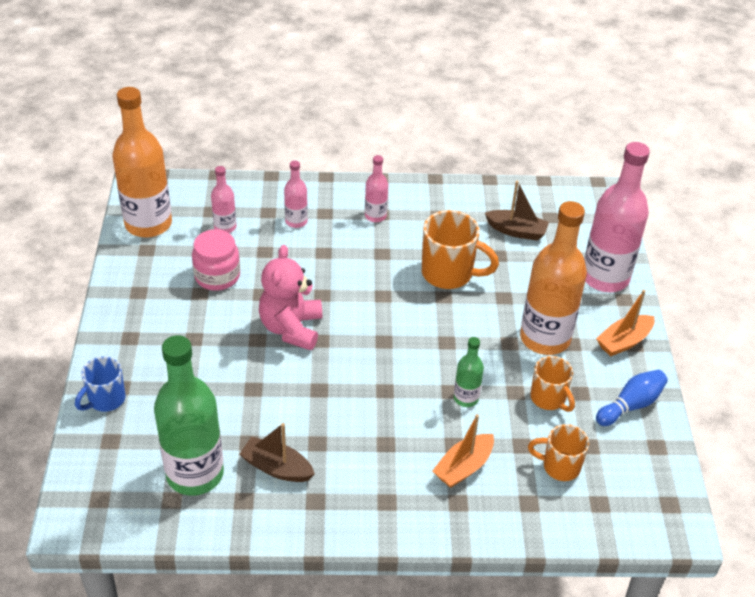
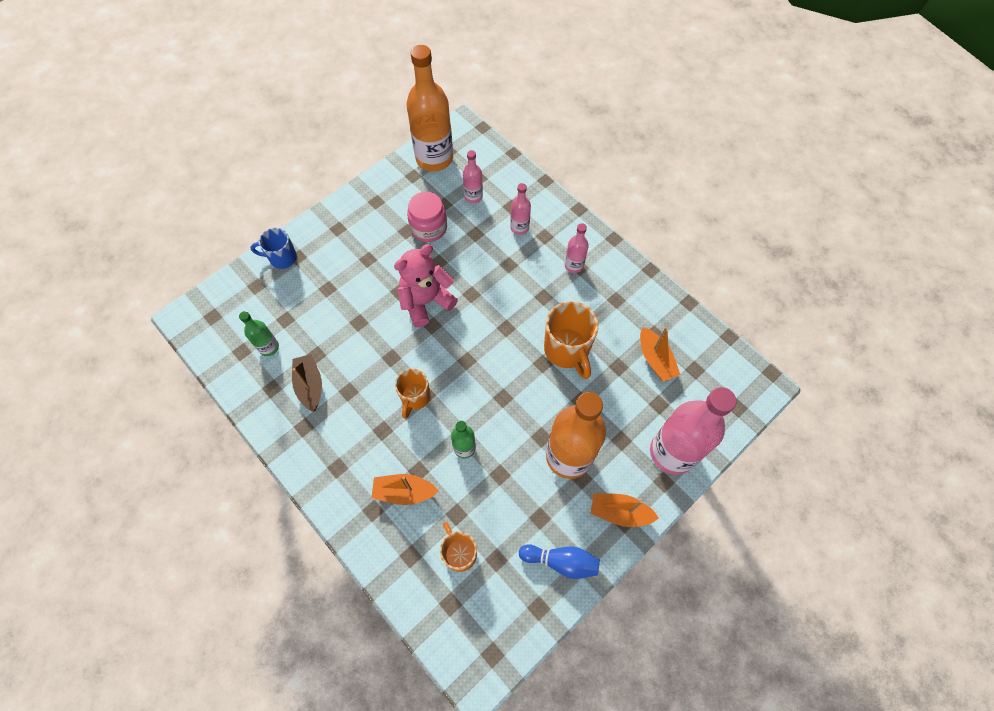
camera: 50 degrees right, 20 degrees up
(195, 474) = (269, 347): green bottle -> green bottle, size x0.47
(516, 231) = (655, 359): brown boat -> orange boat
(549, 398) = (514, 501): orange mug -> orange mug (415, 397)

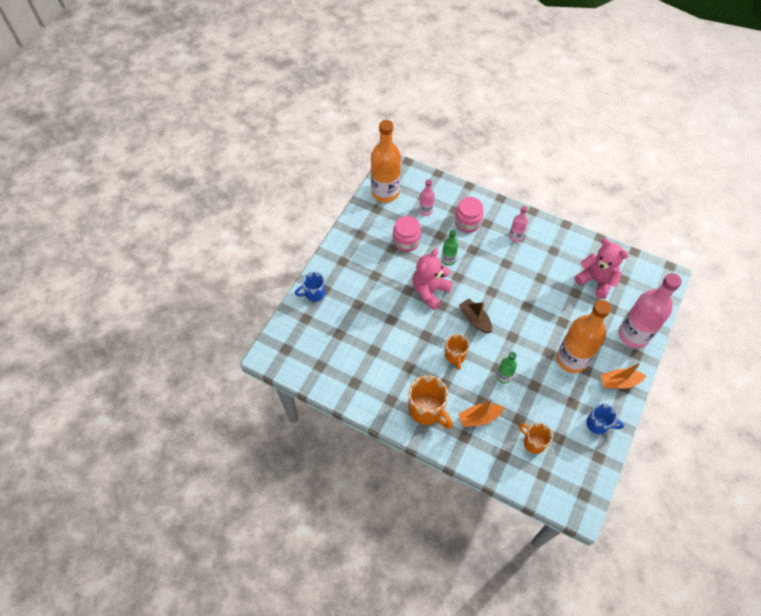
camera: 20 degrees left, 5 degrees down
(269, 347) = (338, 356): green bottle -> green bottle (448, 260)
(310, 385) = (380, 372): brown boat -> brown boat (475, 319)
(519, 227) = (467, 222): pink bottle -> pink jar
(561, 561) = (598, 424): blue bowling pin -> blue mug
(567, 350) = (538, 293): orange mug -> orange mug (427, 410)
(655, 359) = (596, 280): orange boat -> pink teddy bear

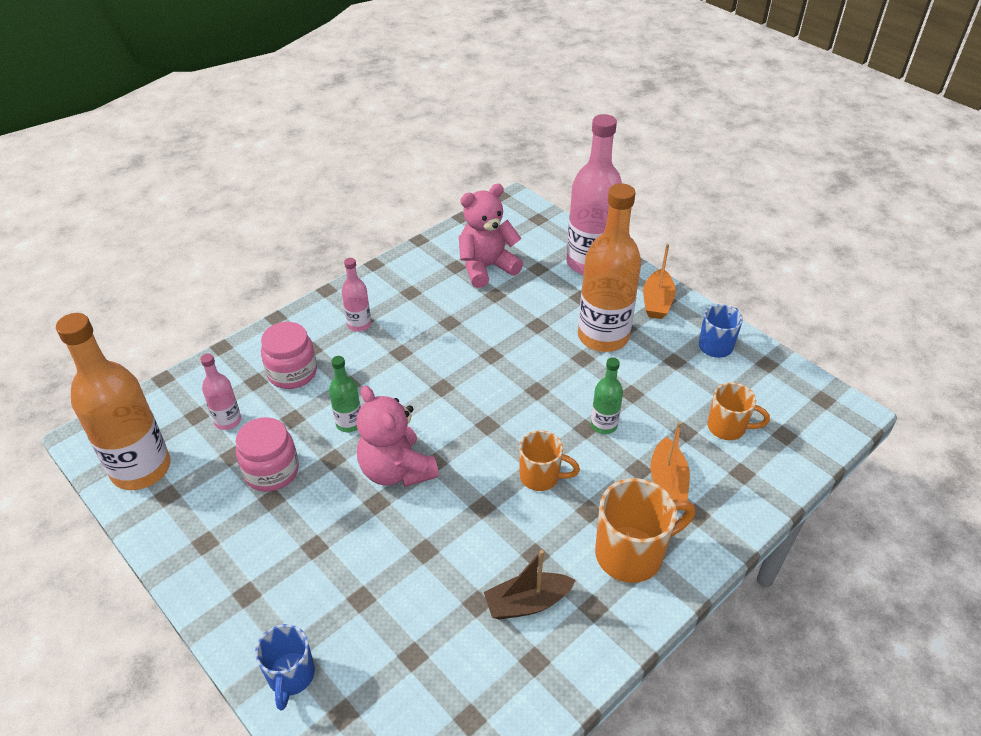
camera: 70 degrees left, 15 degrees down
(475, 319) = (483, 426): brown boat -> brown boat (527, 603)
(533, 442) = (728, 427): orange mug -> orange mug turned 135 degrees counterclockwise

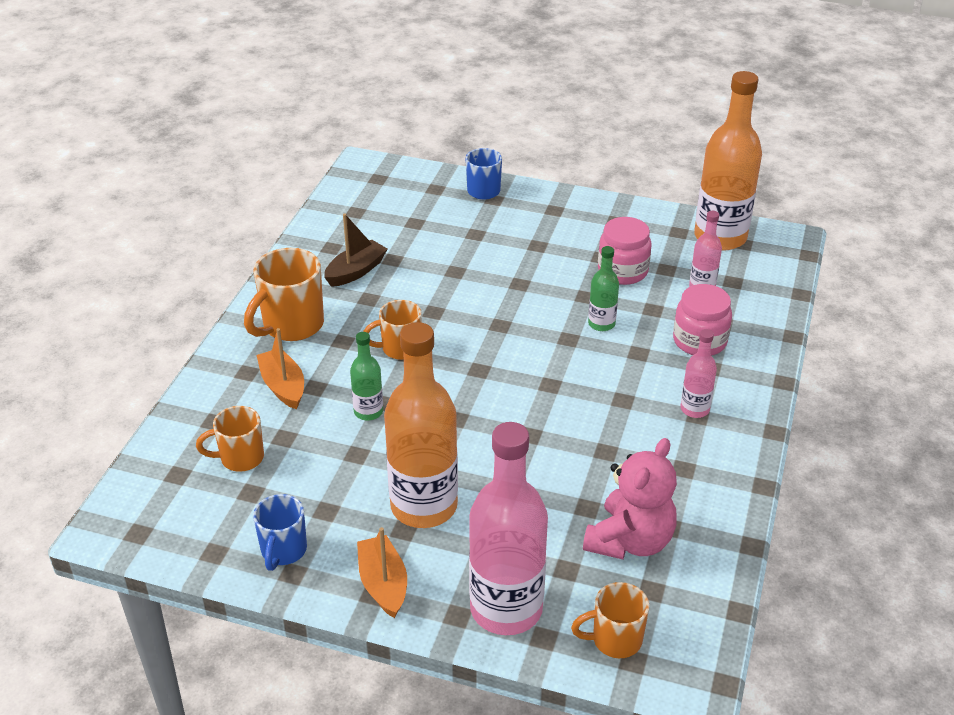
camera: 150 degrees right, 5 degrees down
(396, 470) = (525, 308): pink teddy bear -> none
(540, 229) = (615, 640): none -> orange mug

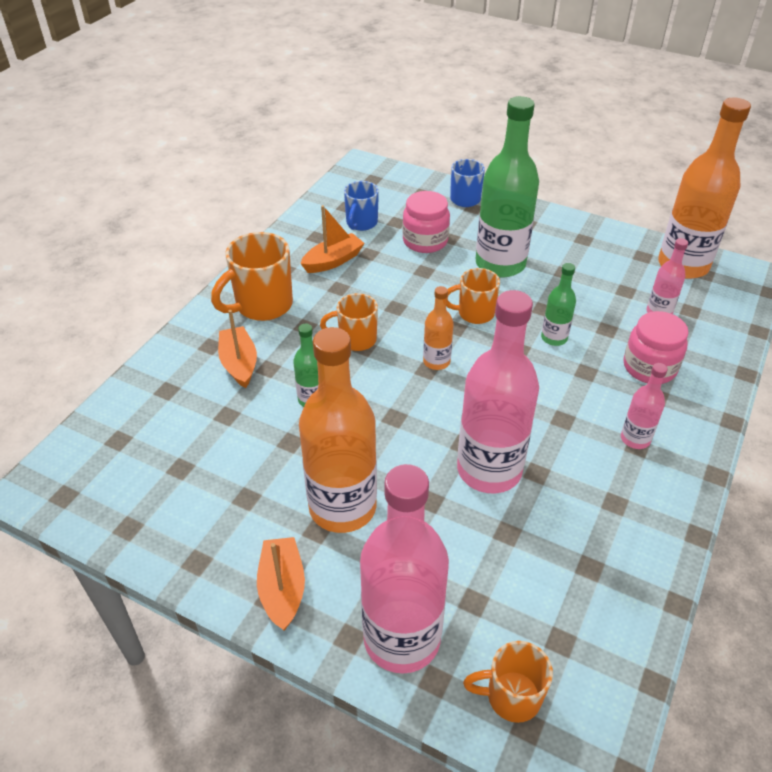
camera: 10 degrees right, 5 degrees up
(240, 458) = (180, 431): orange mug -> orange mug (474, 313)
(283, 551) = (194, 536): blue mug -> blue mug (361, 223)
(356, 271) = (333, 261): brown boat -> orange boat
(487, 360) = (436, 361): none -> orange bottle
(533, 255) = (500, 264): none -> green bottle
(559, 455) = (489, 470): none -> pink bottle
(622, 271) = (583, 288): pink jar -> pink jar (425, 241)
(630, 541) = (546, 578): pink teddy bear -> none

